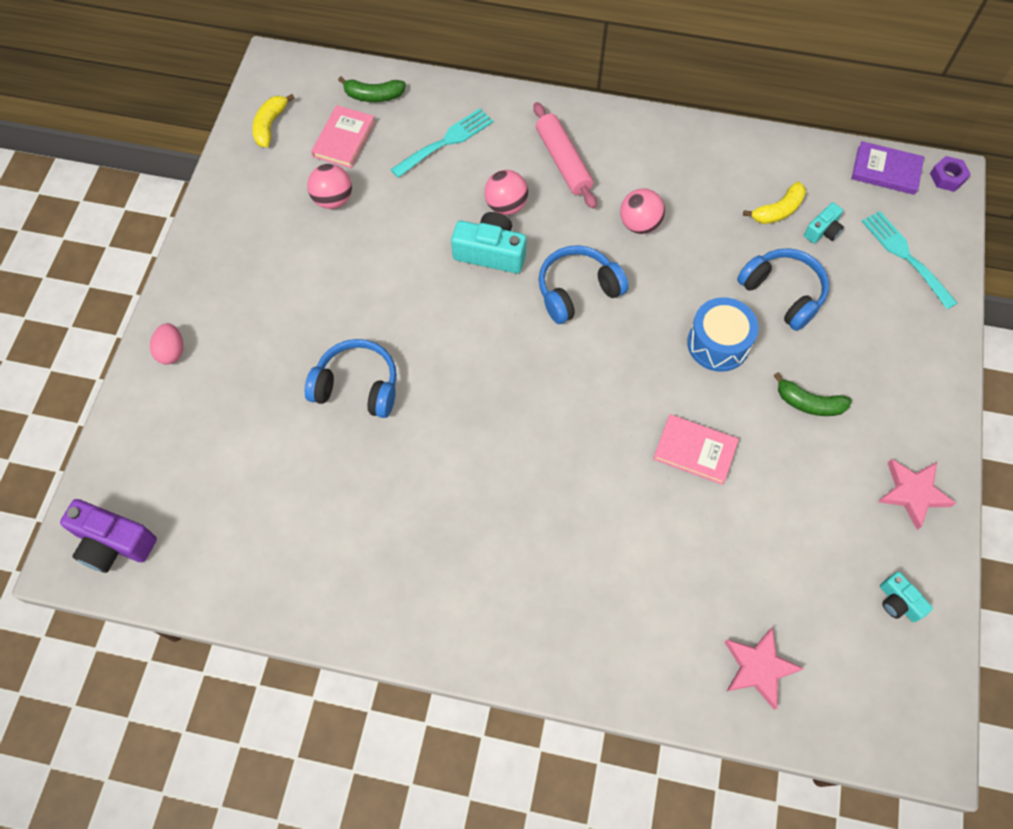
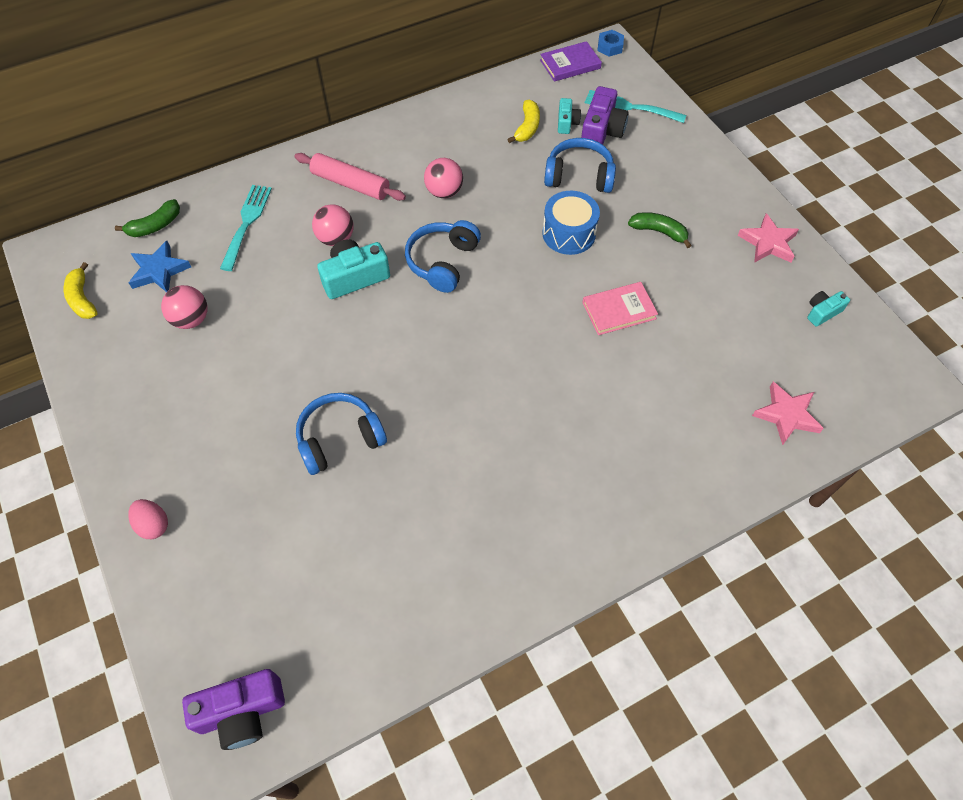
camera: 40 degrees left, 5 degrees down
(344, 139) = (159, 271): pink book -> blue star
(809, 403) = (659, 232): green banana -> green banana turned 135 degrees counterclockwise
(850, 262) = (601, 131): none -> purple camera
(898, 602) = (822, 312): turquoise camera -> turquoise camera turned 135 degrees clockwise
(947, 177) = (610, 47): purple nut -> blue nut

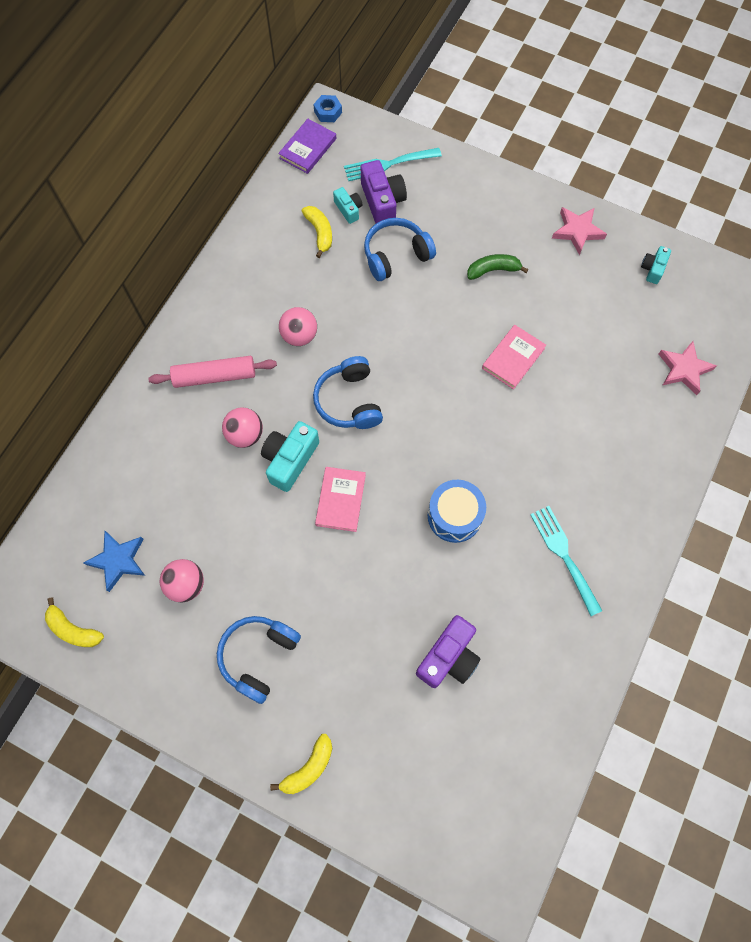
camera: 35 degrees left, 10 degrees up
(153, 525) = (308, 768): pink egg -> yellow banana
(155, 226) = (76, 522): green banana -> none
(242, 712) = (492, 848): purple camera -> purple camera (449, 657)
(247, 223) = (156, 468): turquoise fork -> turquoise fork (564, 555)
(340, 439) = (391, 602): blue headphones -> blue headphones (258, 657)
(368, 332) = (341, 500): none -> pink book
(569, 233) = (427, 314): blue drum -> blue drum (454, 516)

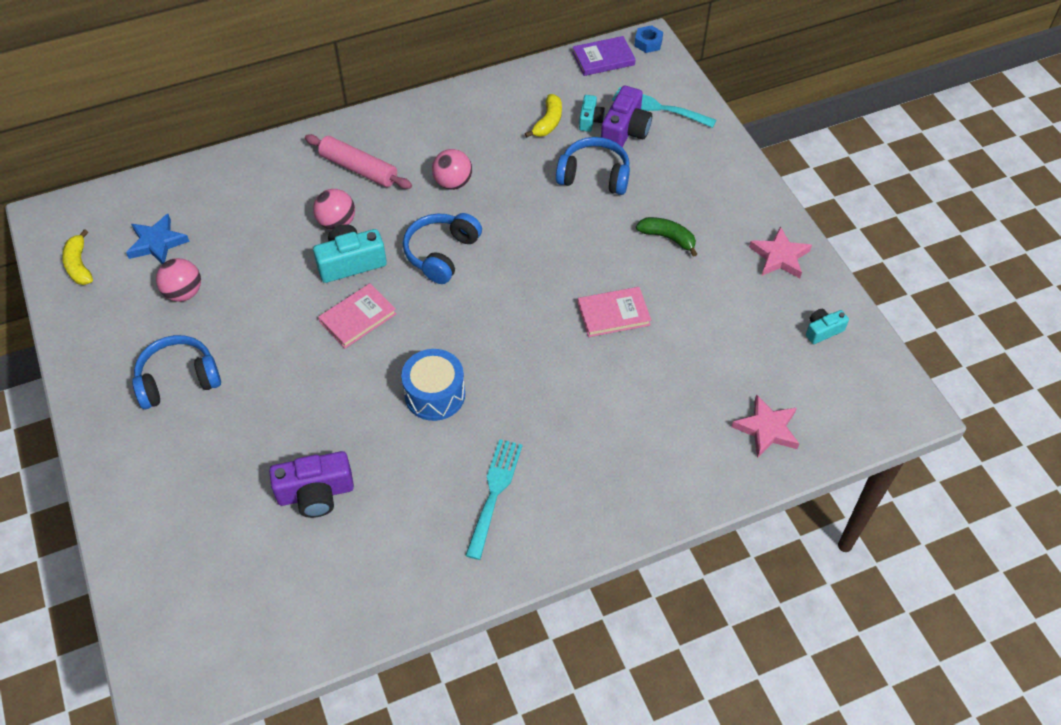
camera: 40 degrees right, 15 degrees down
(308, 768) = (127, 485): yellow banana -> none

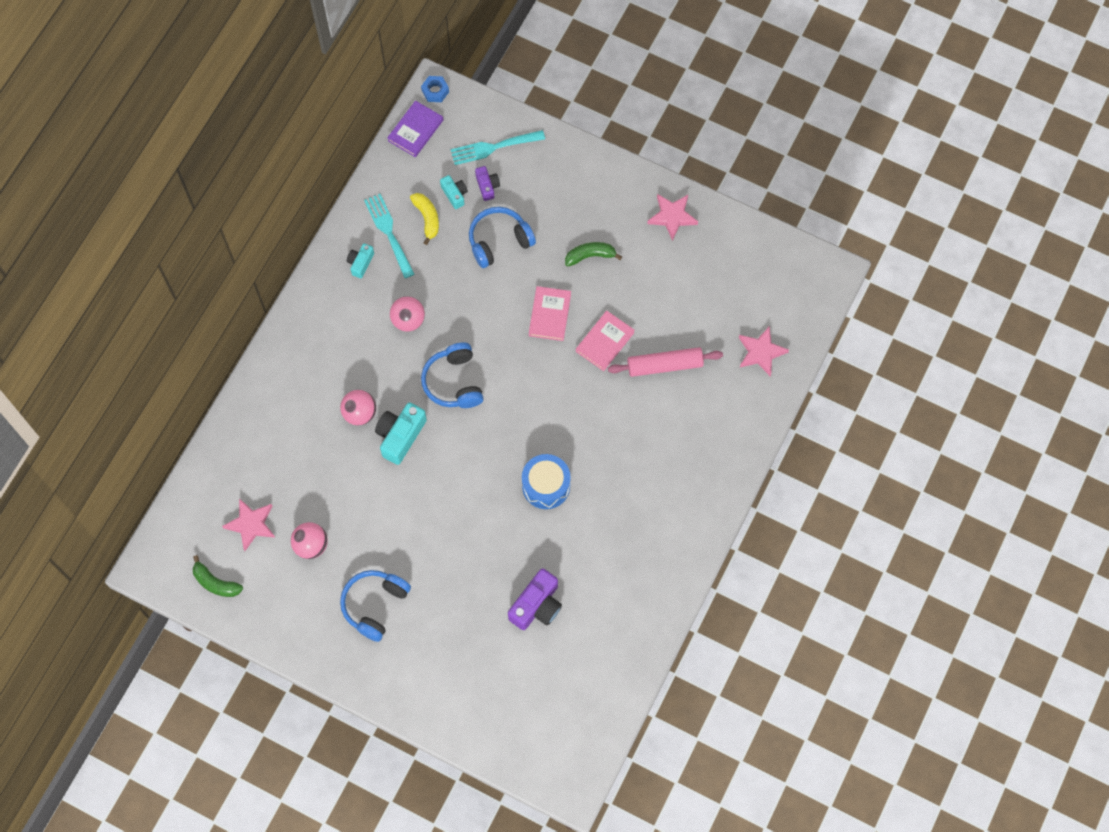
camera: 40 degrees left, 15 degrees up
(79, 265) = (215, 583): yellow banana -> green banana
(157, 243) = (251, 524): blue star -> pink star
(358, 318) = (445, 472): pink book -> pink book (550, 315)
(359, 169) = (331, 358): pink rolling pin -> pink rolling pin (664, 365)
(494, 492) = (640, 520): turquoise fork -> turquoise fork (388, 232)
(625, 131) = (487, 186): purple camera -> purple camera, size x0.57
(823, 330) = (741, 255): turquoise camera -> turquoise camera (360, 263)

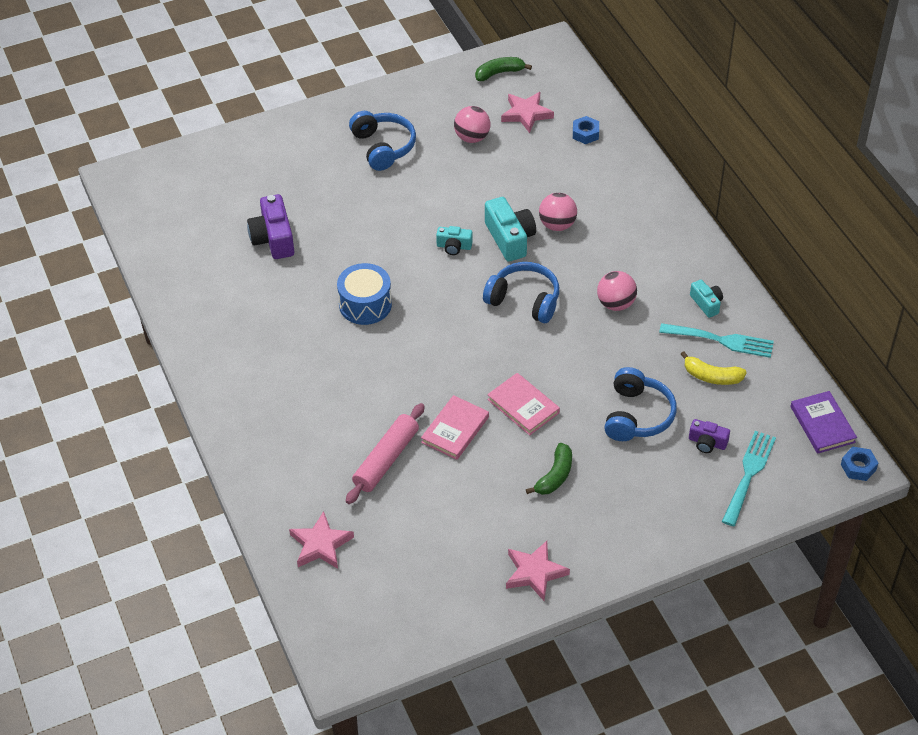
camera: 130 degrees right, 20 degrees down
(241, 463) = (585, 133): none -> blue nut
(454, 194) = (720, 412): turquoise camera -> turquoise camera (454, 246)
(605, 342) = (455, 430): pink book -> pink book turned 45 degrees clockwise

